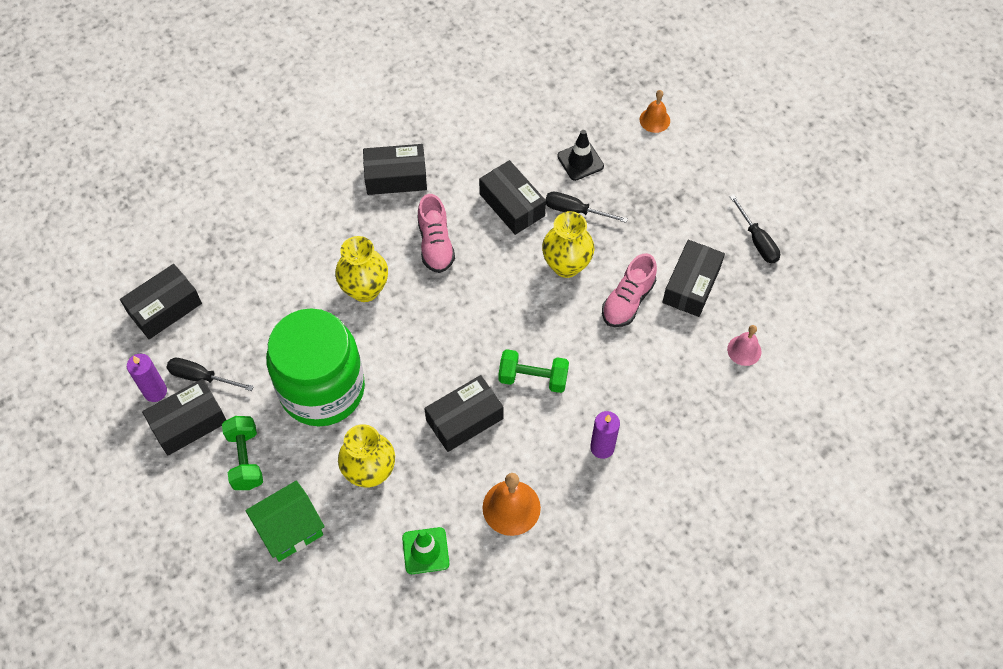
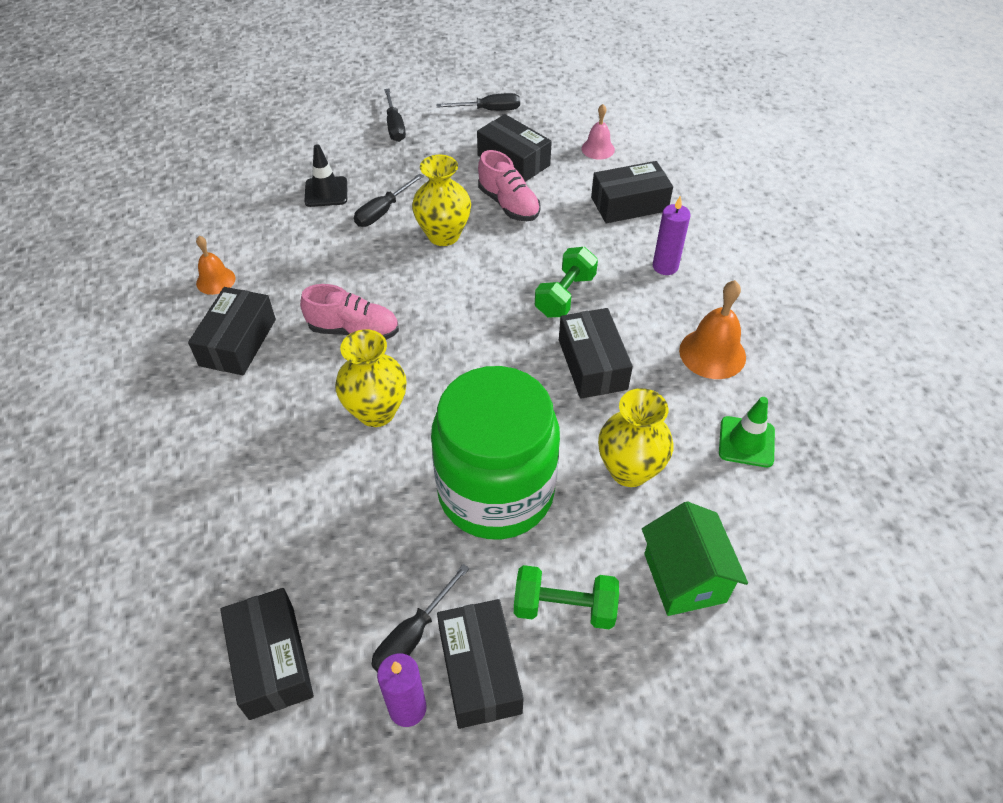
camera: 70 degrees left, 10 degrees down
(512, 205) = (344, 255): black box -> black box (629, 204)
(654, 120) = (315, 132): orange bell -> orange bell (215, 280)
(693, 175) = (395, 126): none -> black screwdriver

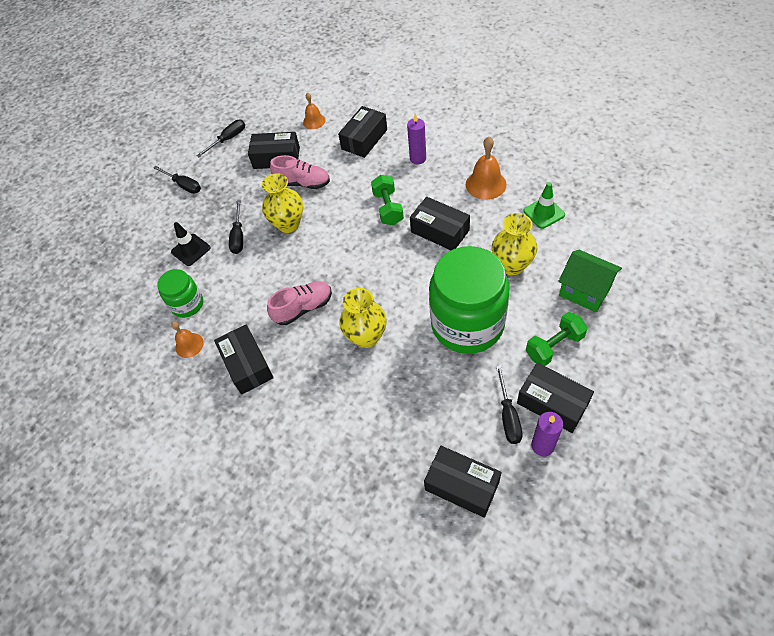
camera: 35 degrees left, 5 degrees up
(261, 241) = (187, 304): none -> green jar
(598, 149) = (314, 121): pink bell -> orange bell

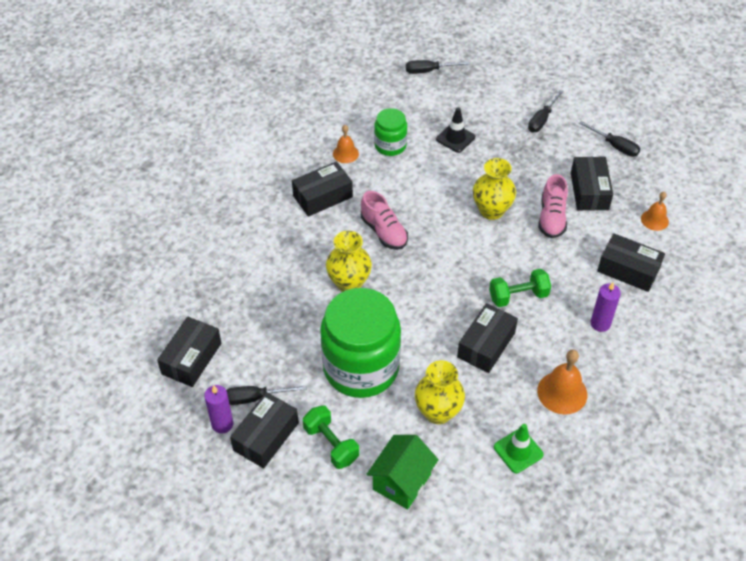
camera: 80 degrees right, 5 degrees down
(238, 236) = (474, 172): black screwdriver -> black screwdriver (429, 71)

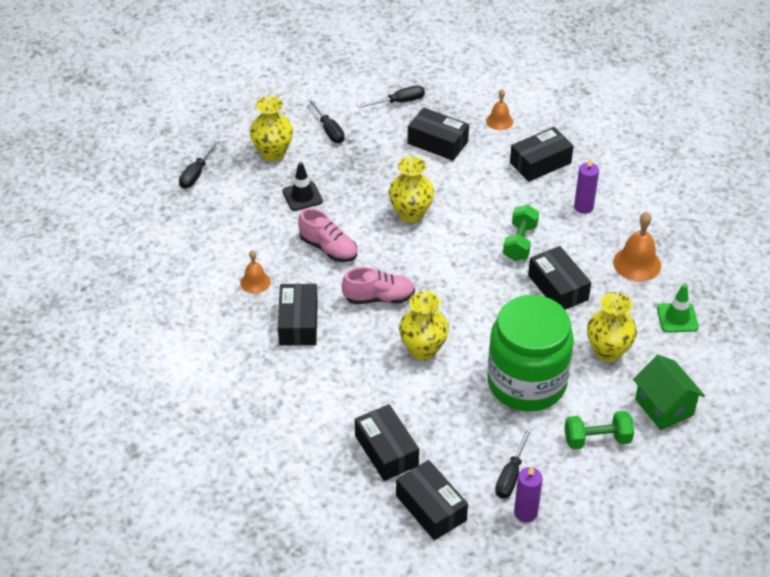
camera: 60 degrees left, 5 degrees down
(266, 436) = (560, 484): black box -> black box (386, 450)
(390, 145) = (272, 245): green jar -> none
(487, 100) = (273, 153): none -> yellow vase
(551, 218) = (449, 180): pink shoe -> pink shoe (328, 248)

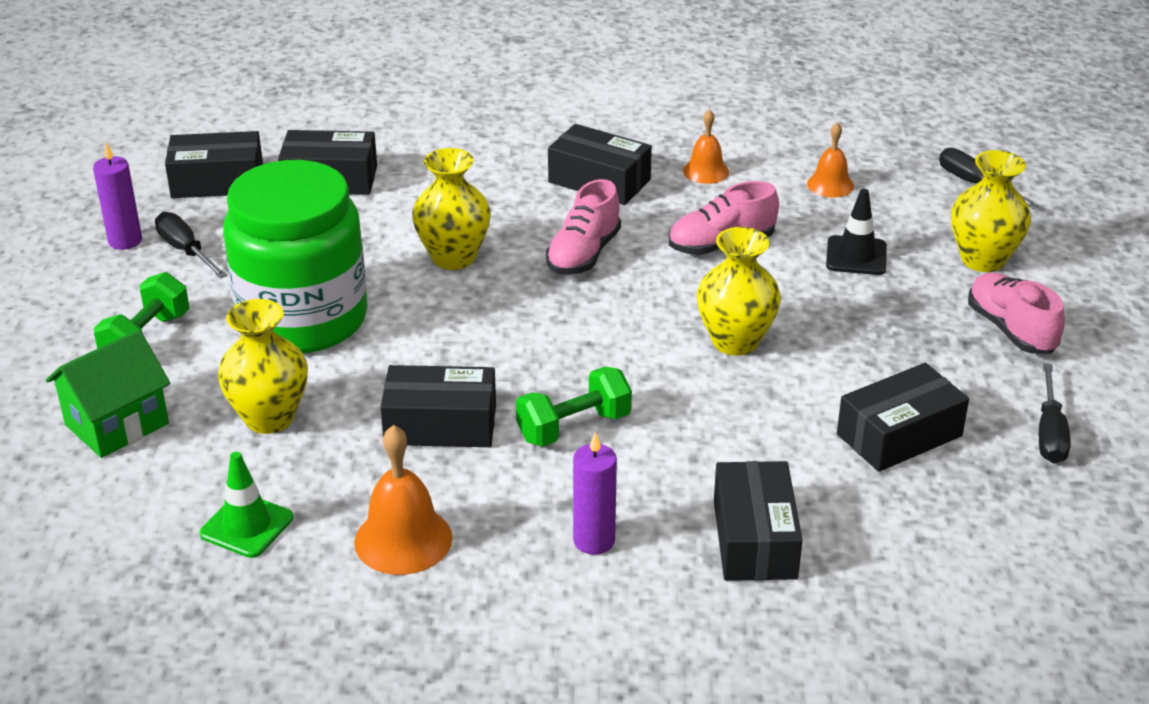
camera: 120 degrees right, 10 degrees down
(329, 130) = (1011, 330): black screwdriver -> pink shoe
(499, 121) = (916, 538): orange bell -> orange bell (830, 185)
(520, 242) = (574, 427): green dumbbell -> green dumbbell turned 75 degrees counterclockwise
(664, 407) = (117, 424): green house -> green house turned 45 degrees counterclockwise

